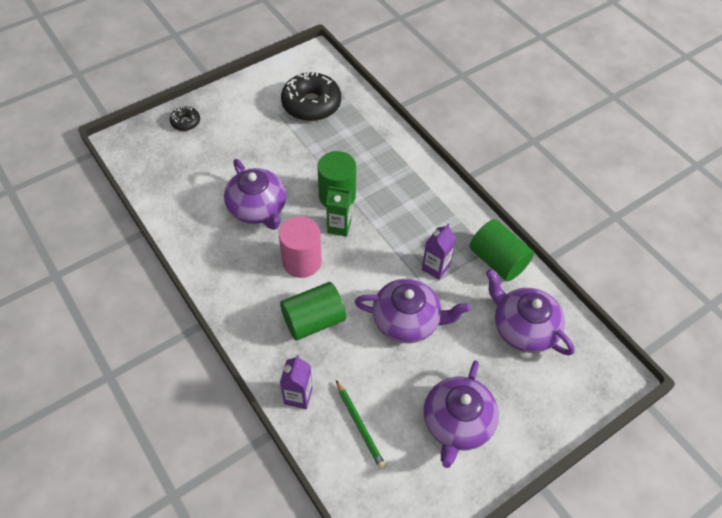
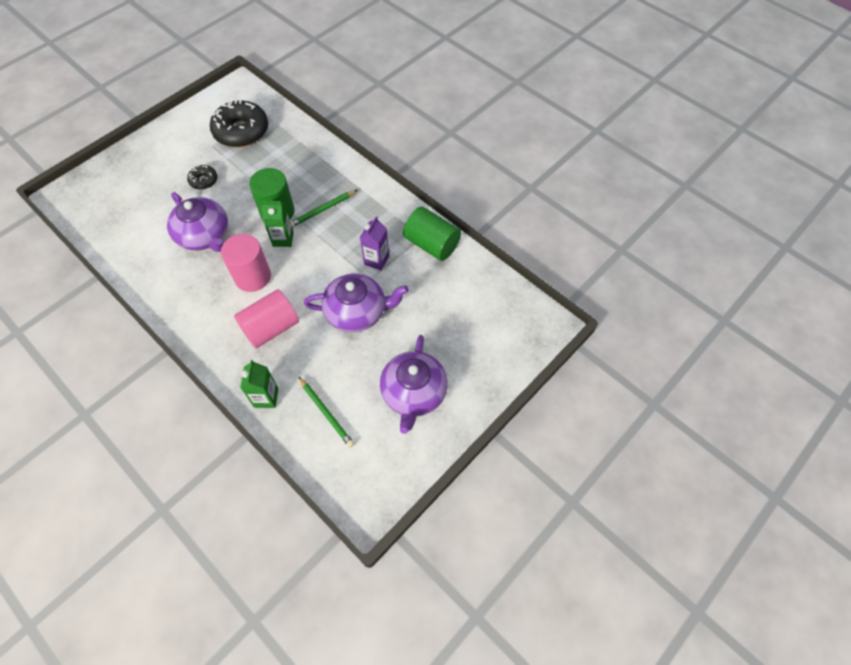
camera: 10 degrees left, 5 degrees up
(185, 122) = (123, 167): black donut -> black donut (204, 181)
(298, 396) = (266, 397): purple carton -> green carton
(313, 320) = (271, 328): green cylinder -> pink cylinder
(385, 202) = (322, 210): none -> green pencil
(523, 328) = (462, 299): purple teapot -> none

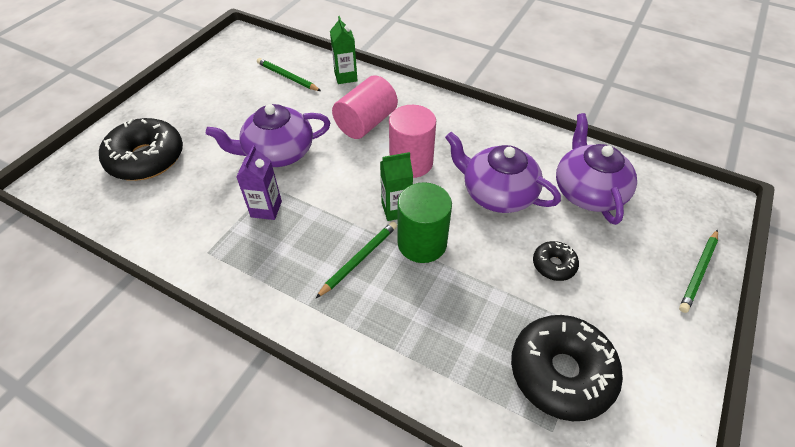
camera: 165 degrees right, 10 degrees down
(122, 159) = (698, 272): none -> green pencil
(413, 393) = (207, 102): purple teapot -> purple teapot (588, 191)
(431, 244) = (193, 244): green cylinder -> none
(470, 331) = (146, 158): none -> black donut

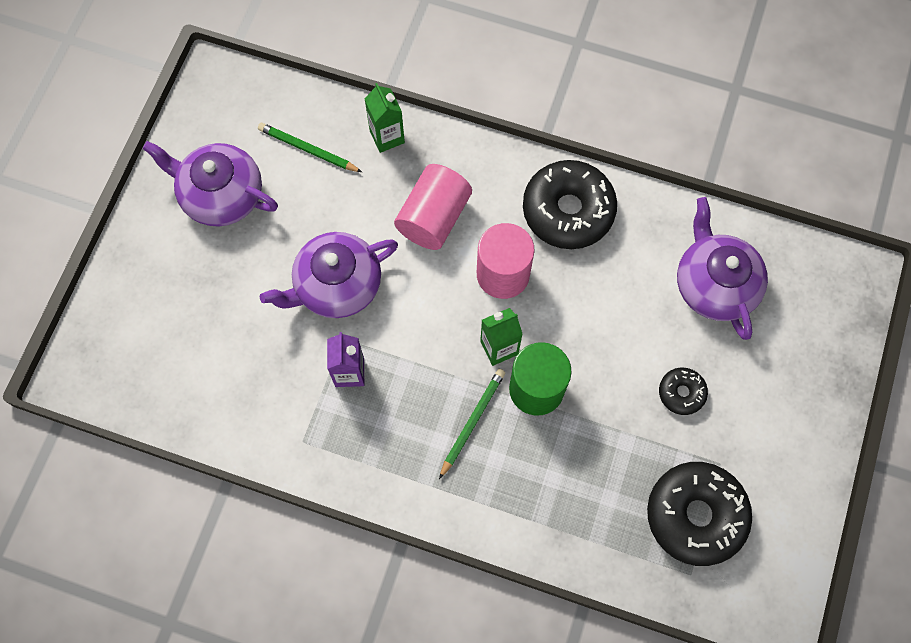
camera: 10 degrees left, 20 degrees up
(146, 158) = (176, 322): black donut -> black donut (568, 211)
(497, 193) = (611, 304): purple teapot -> purple teapot (221, 194)
(698, 272) = (832, 375): green pencil -> none

